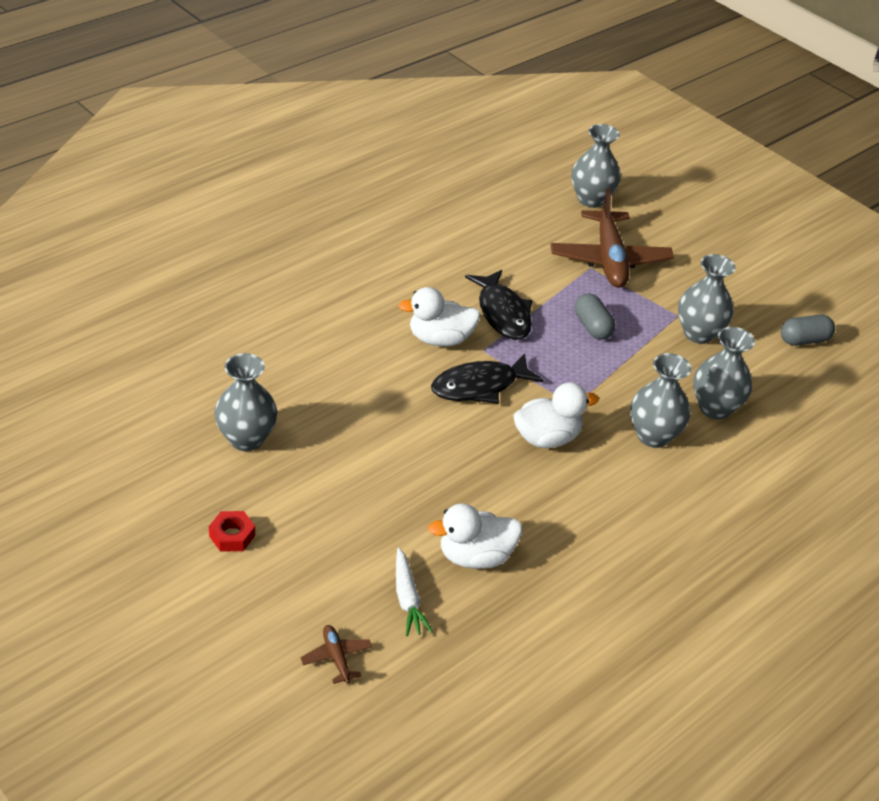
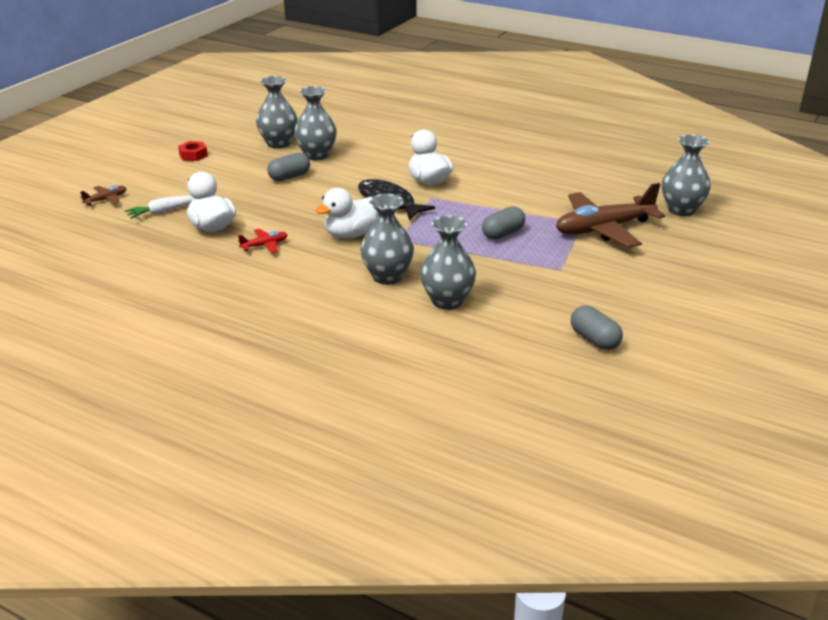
camera: 75 degrees right, 10 degrees down
(363, 453) = (289, 177): none -> grey capsule
(502, 313) = (482, 197): black fish -> none
(545, 517) = (264, 245): none -> red plane
(547, 438) = (351, 234): white duck -> white duck turned 90 degrees clockwise
(698, 333) = (544, 282): grey vase -> grey vase (316, 155)

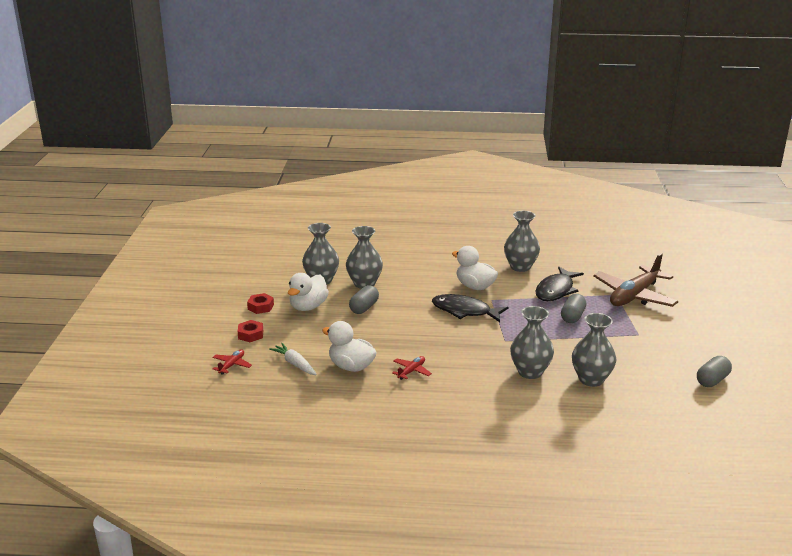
camera: 25 degrees left, 5 degrees down
(106, 199) = (232, 365): brown plane -> red plane
(155, 177) = (250, 335): none -> red nut
(163, 212) = (294, 364): white carrot -> white carrot turned 105 degrees clockwise
(351, 234) = (466, 345): white duck -> white duck (308, 307)
(515, 204) = (556, 290): none -> black fish
(594, 339) = (712, 380): grey capsule -> grey capsule turned 75 degrees counterclockwise
(681, 210) = (668, 269): grey vase -> grey vase (520, 267)

